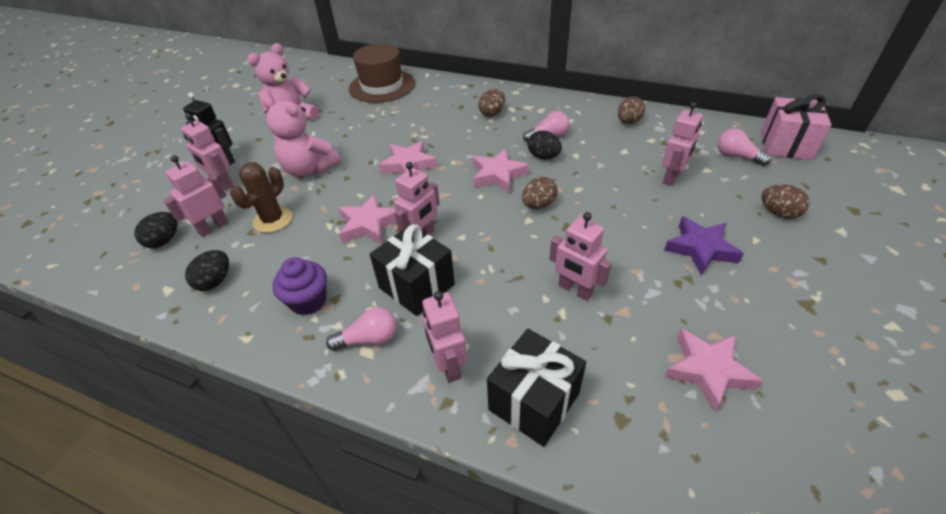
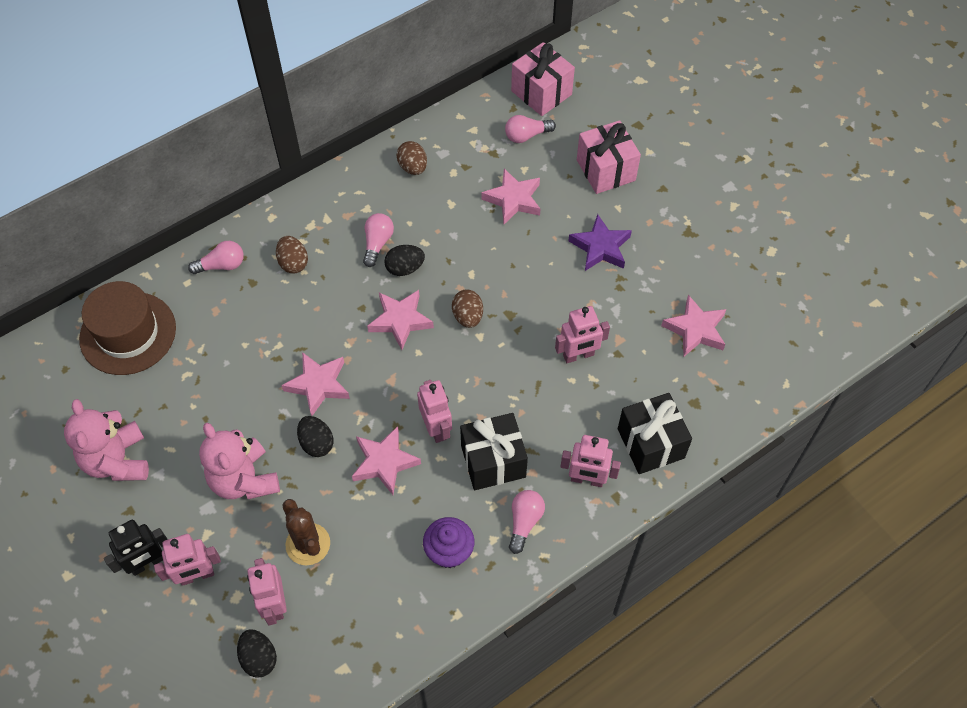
camera: 60 degrees left, 15 degrees up
(215, 281) = (363, 622): black egg -> black egg (316, 443)
(309, 169) = (244, 480): pink teddy bear -> pink teddy bear turned 90 degrees clockwise
(460, 92) = (222, 265): none -> pink light bulb
(672, 177) = (513, 199): pink robot -> pink star
(778, 213) = (605, 170): brown egg -> pink gift

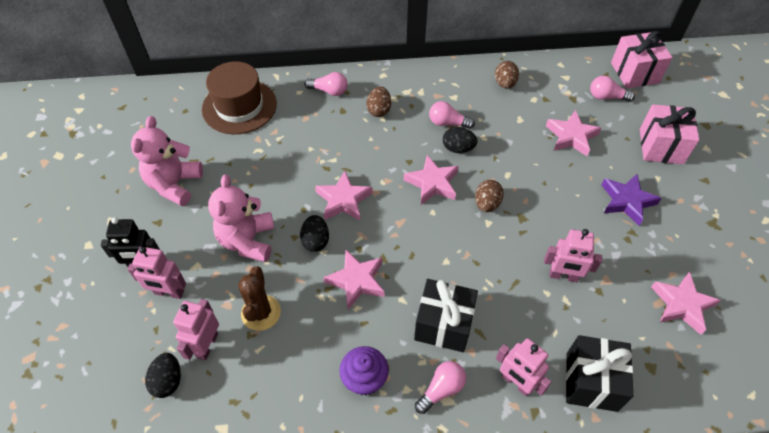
camera: 30 degrees right, 5 degrees down
(377, 243) = (447, 123): pink light bulb -> pink light bulb turned 120 degrees counterclockwise
(436, 428) = (413, 275): pink robot -> none

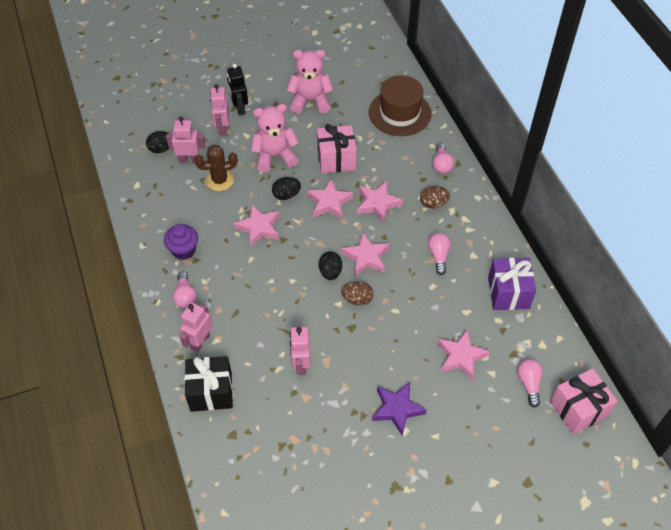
camera: 75 degrees right, 0 degrees up
(441, 389) = (185, 296): pink light bulb -> pink light bulb turned 45 degrees clockwise
(443, 325) = (236, 288): black gift -> none
(458, 148) = (411, 269): black egg -> black egg (330, 272)
(504, 84) = (508, 293): brown egg -> purple gift
(661, 146) = (478, 437): pink gift -> pink gift (336, 159)
(682, 305) = (297, 458): pink star -> pink star (377, 204)

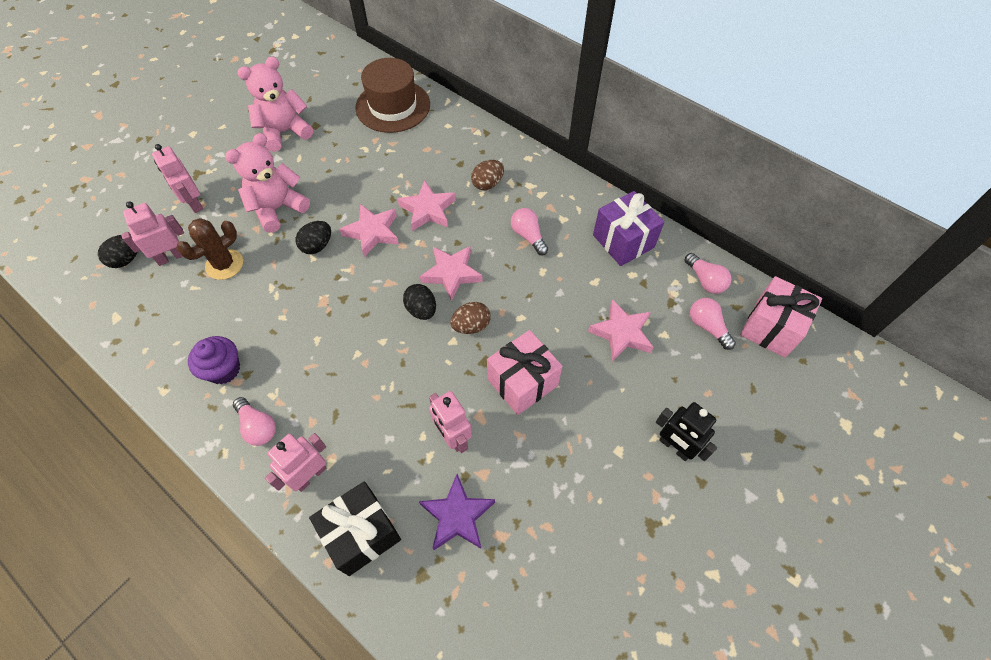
camera: 30 degrees left, 5 degrees up
(200, 342) = (310, 475): pink robot -> pink robot turned 45 degrees clockwise
(239, 108) = (203, 172): black robot -> black robot (674, 447)
(259, 228) = (306, 298): pink star -> none
(336, 159) = (352, 182): pink gift -> pink gift (522, 382)
(397, 409) = (594, 430): purple star -> purple star (457, 516)
(441, 165) = (470, 140): pink light bulb -> pink light bulb (705, 280)

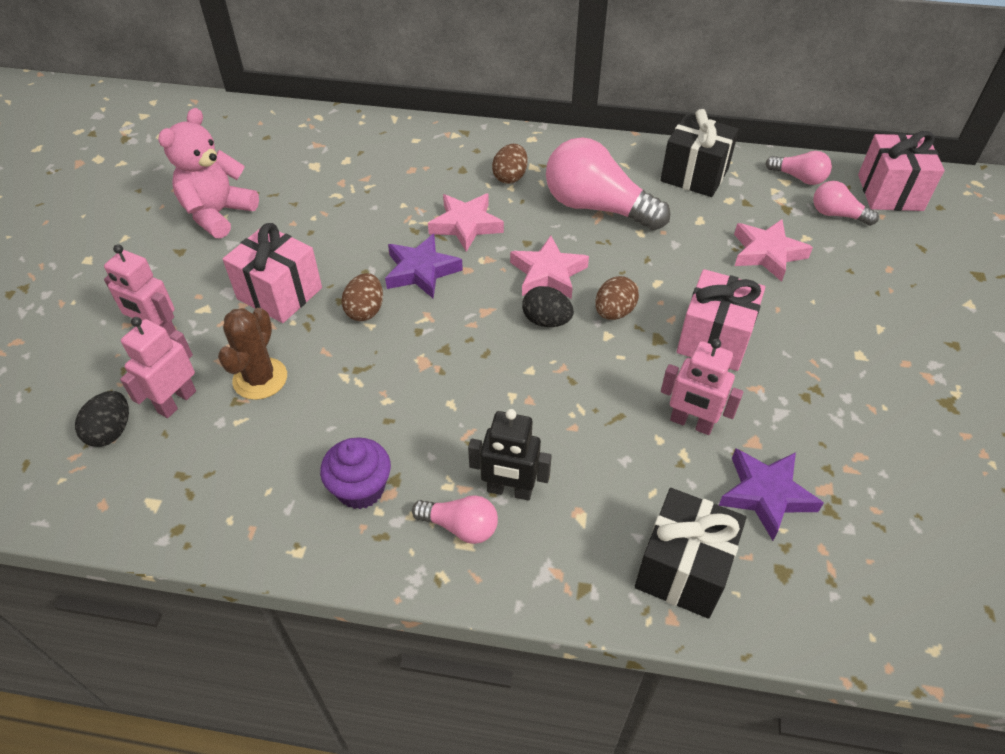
camera: 30 degrees left, 10 degrees down
(278, 208) = (279, 293): pink teddy bear -> pink gift
(310, 475) = (570, 543): pink robot -> none
(317, 246) = (365, 310): black egg -> brown egg
(373, 232) = (421, 271): pink star -> purple star
(393, 106) = (334, 143): brown hat -> none
(528, 236) = (597, 207): pink light bulb -> pink light bulb, size x2.01
(623, 241) = (694, 175): purple gift -> black gift
(674, 447) = (904, 327): black robot -> black robot (509, 490)

